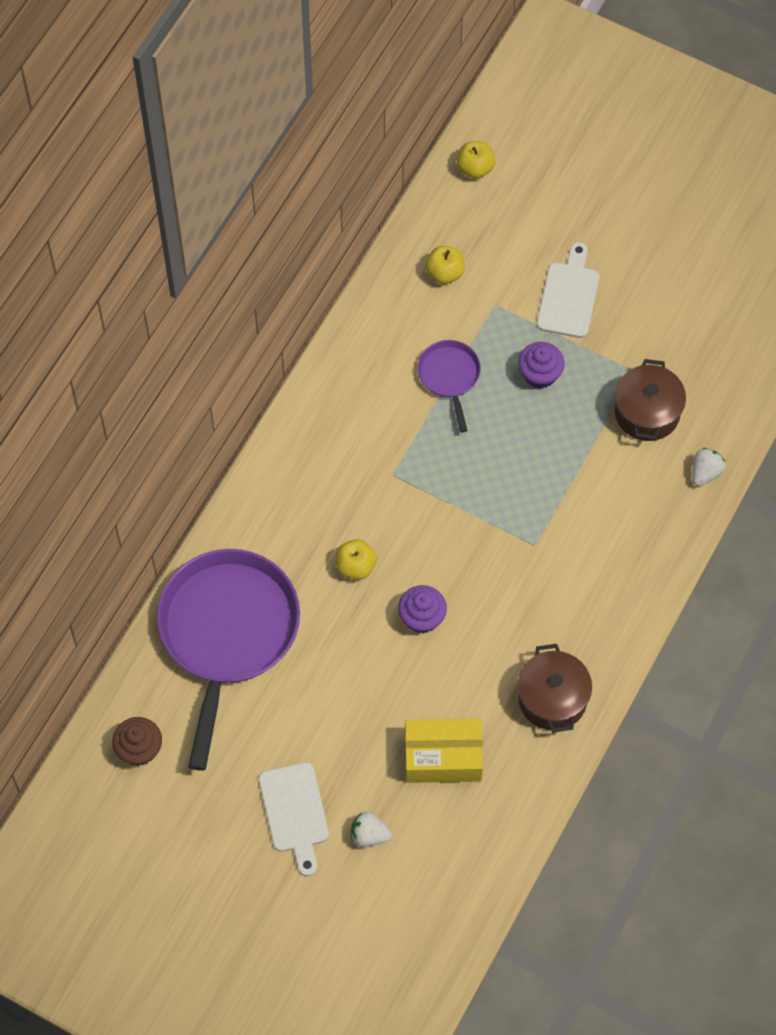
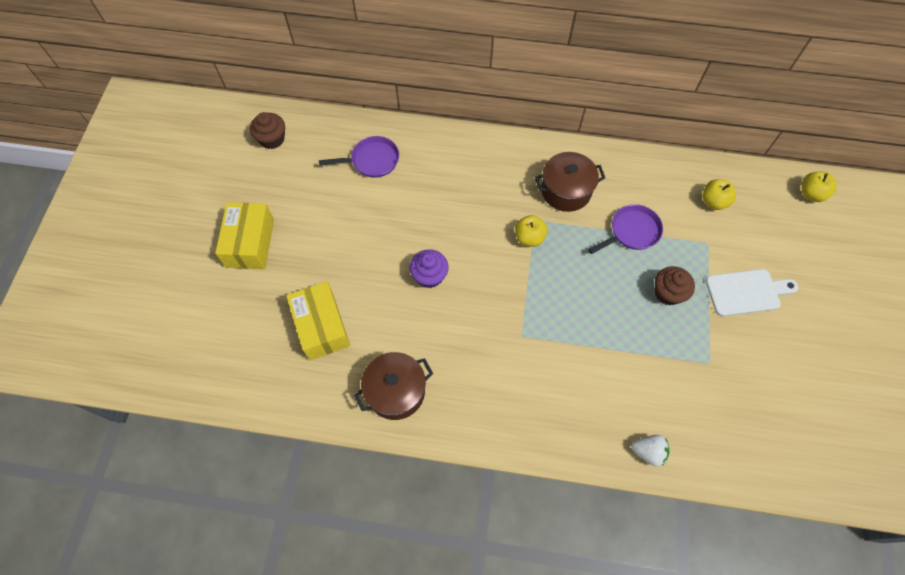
camera: 70 degrees right, 0 degrees up
(227, 633) = (372, 160): purple pan -> purple pan, size x0.46
(294, 813) = (250, 243): white cutting board -> yellow box
(355, 566) = (452, 220): yellow apple -> yellow apple (529, 238)
(369, 835) = (245, 296): white strawberry -> none
(540, 374) = (668, 292): purple cupcake -> brown cupcake
(647, 412) = (678, 385): brown pot -> brown pot (566, 191)

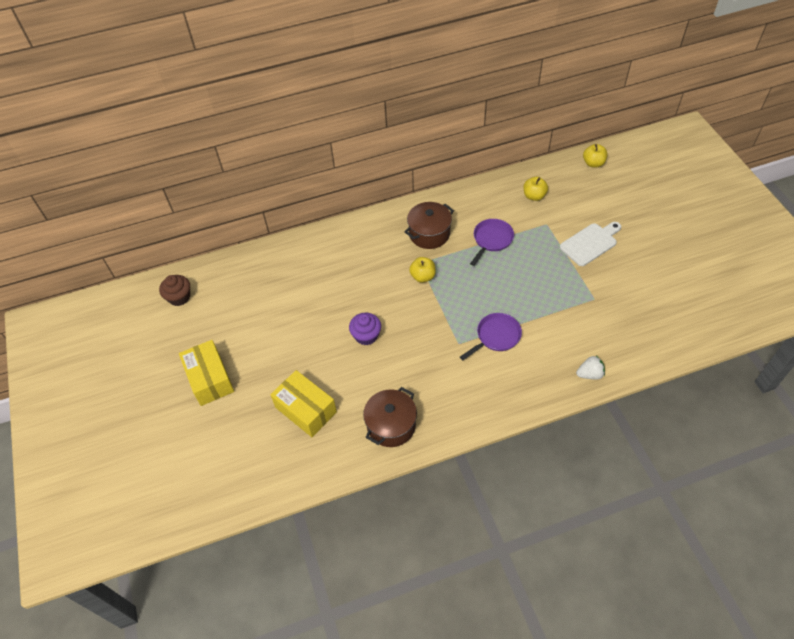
camera: 25 degrees left, 10 degrees down
(372, 160) = (271, 277): purple pan -> purple pan (496, 336)
(668, 292) = (540, 267): brown cupcake -> none

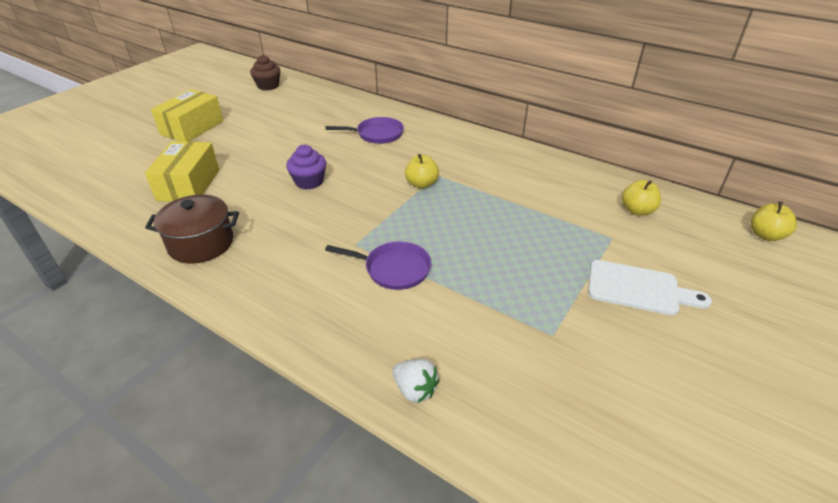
camera: 50 degrees right, 15 degrees down
(429, 234) = (482, 165): brown pot -> none
(491, 240) = (529, 207): purple pan -> purple pan (377, 134)

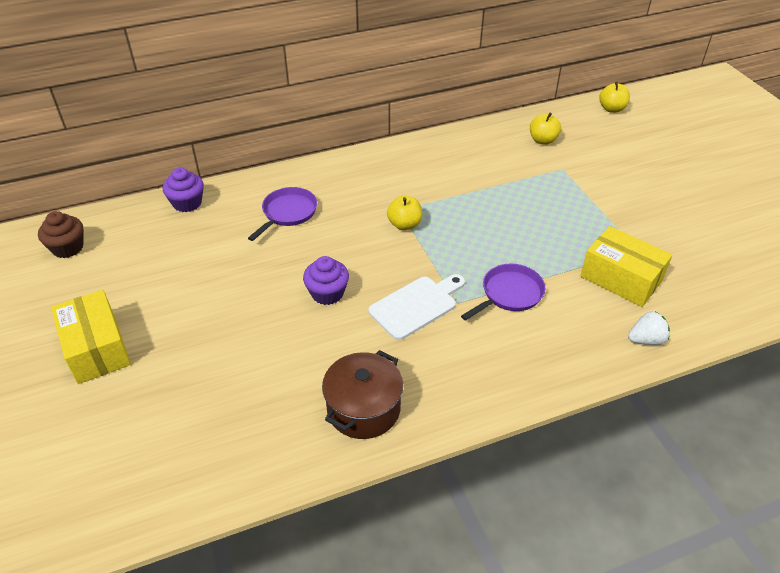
camera: 55 degrees left, 5 degrees up
(189, 185) = (236, 388): yellow box -> yellow box (621, 278)
(346, 100) = (187, 203): none -> purple cupcake
(638, 289) = (622, 189): white cutting board -> white cutting board (416, 306)

